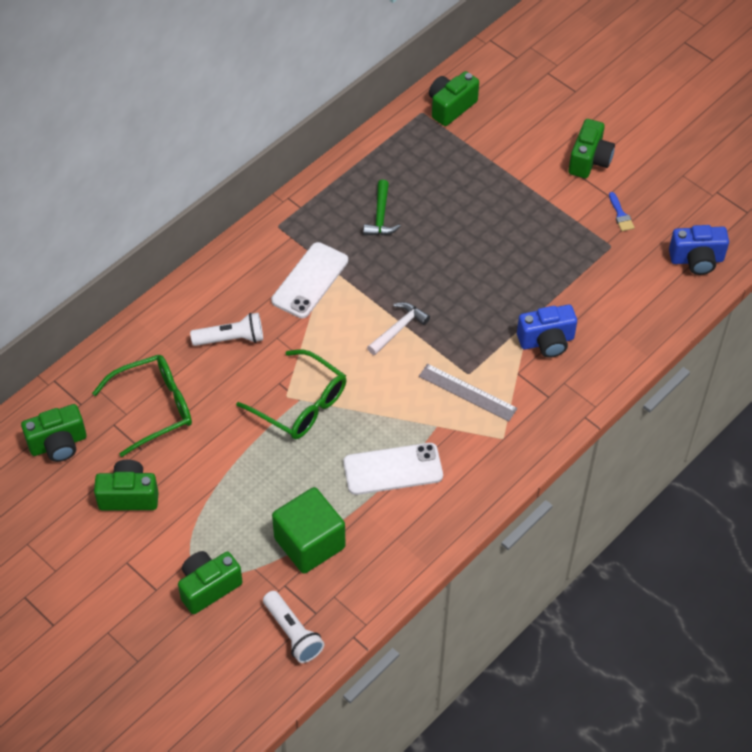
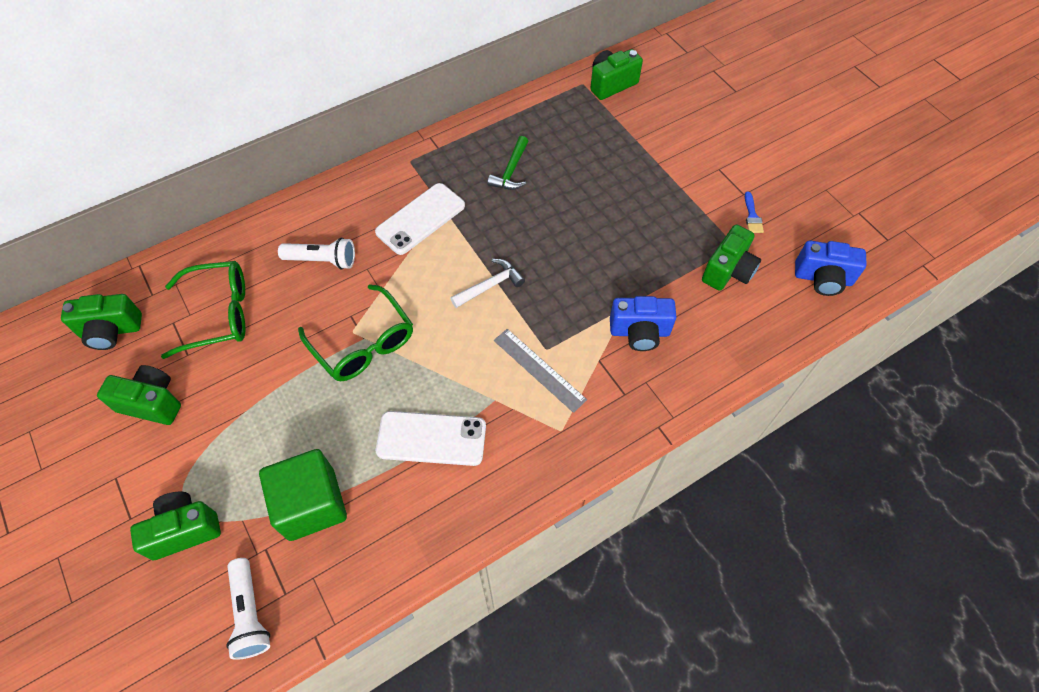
camera: 15 degrees right, 5 degrees up
(589, 160) = (733, 157): green camera -> green camera (728, 271)

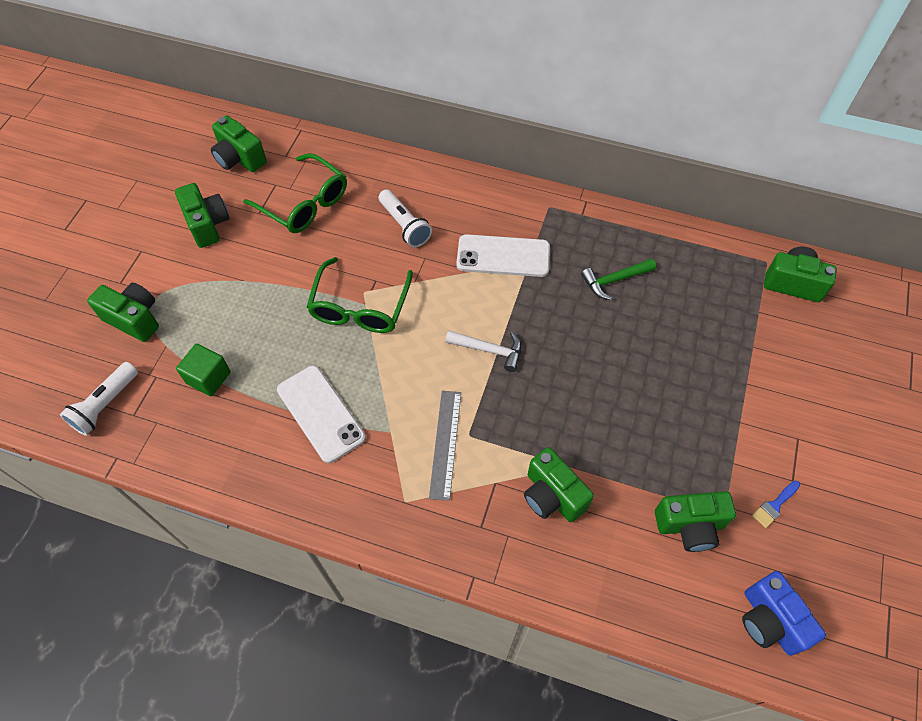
camera: 50 degrees right, 0 degrees up
(311, 504) = (208, 378): green cube -> green cube, size x0.61
(639, 332) = (552, 495): blue camera -> green camera

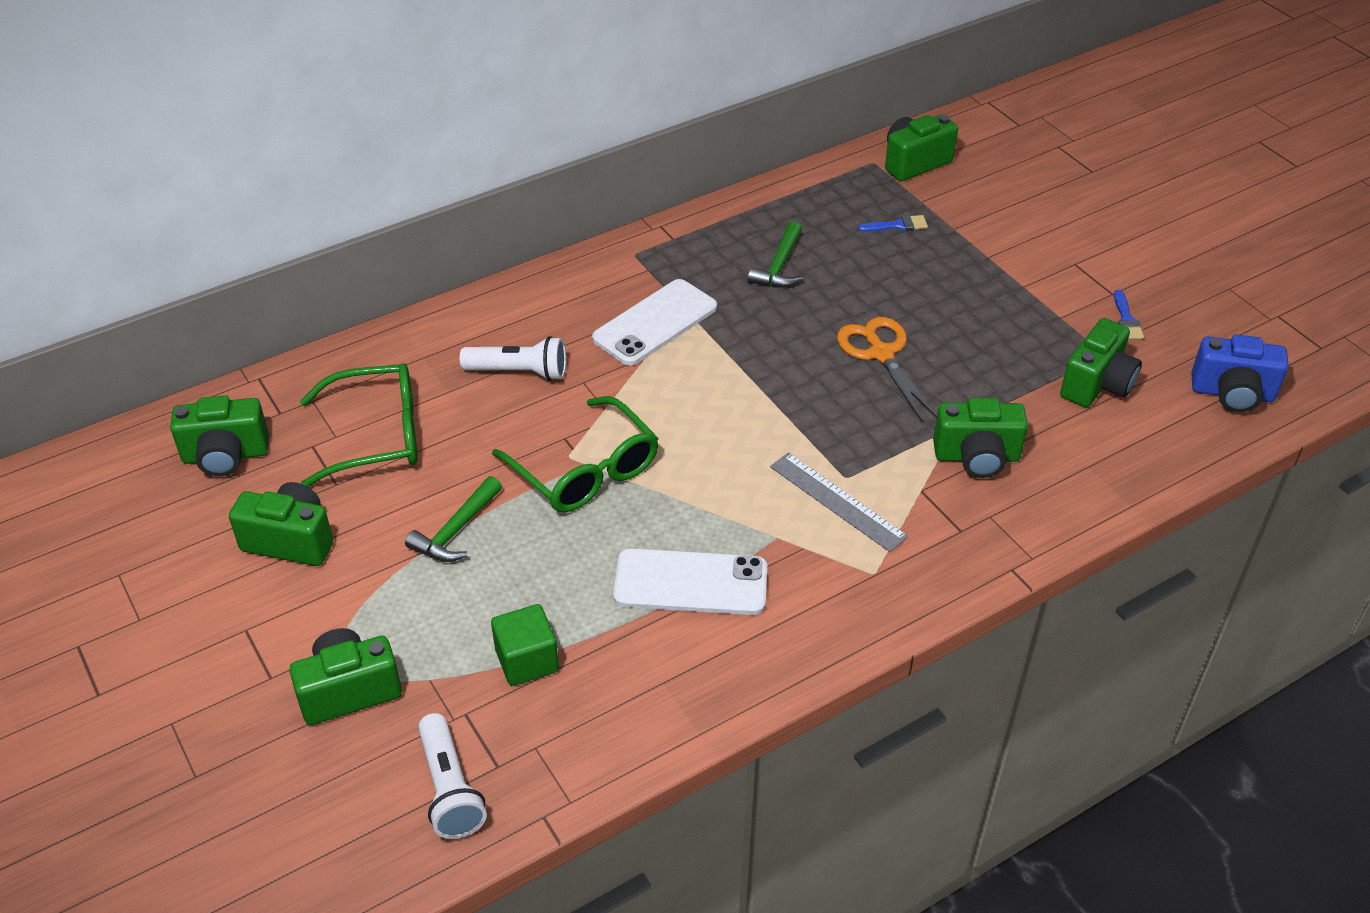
camera: 50 degrees left, 15 degrees down
(270, 283) = (456, 530): none -> green hammer
(489, 350) = (760, 402): white hammer -> none
(592, 384) = (881, 354): none -> orange scissors
(720, 315) = (898, 225): none -> blue brush

